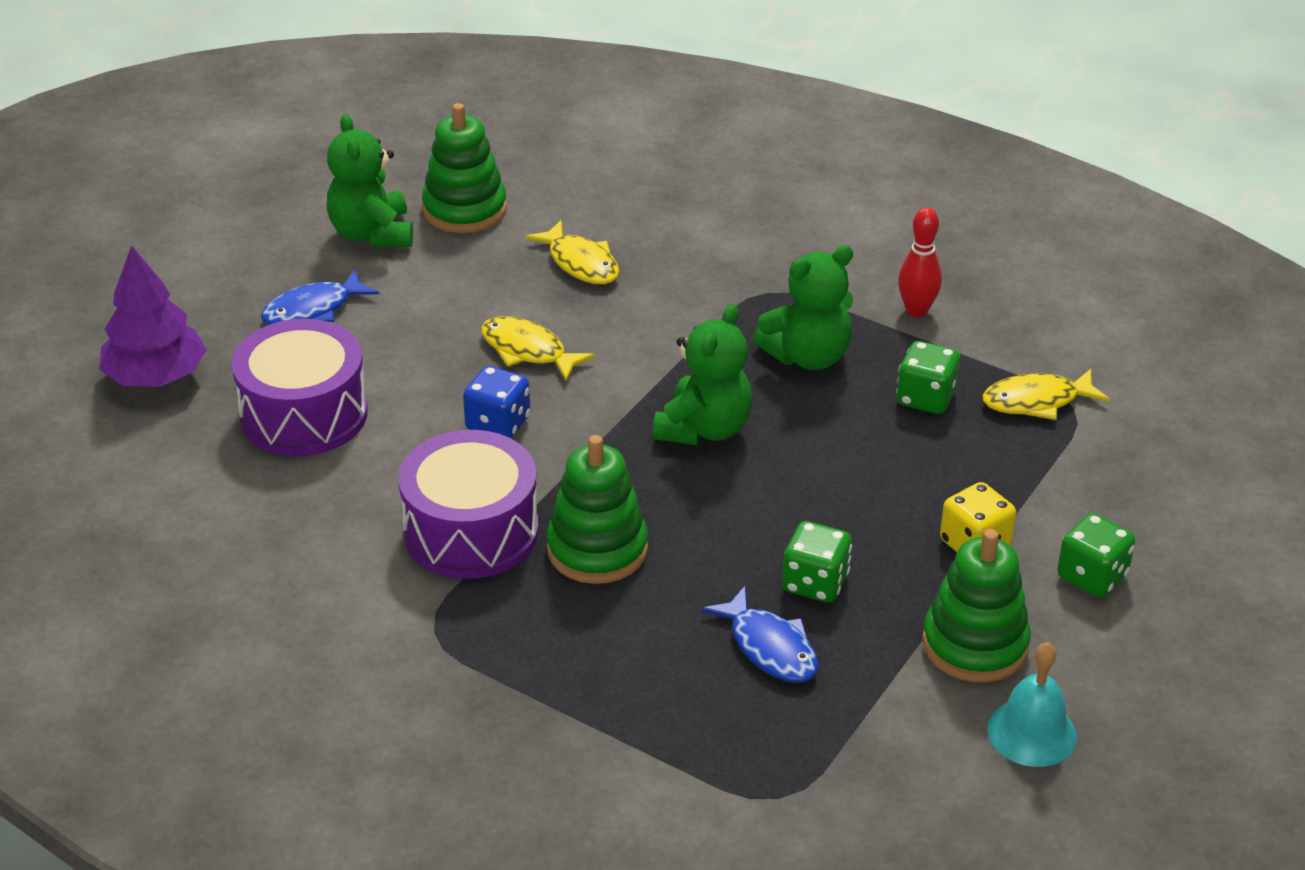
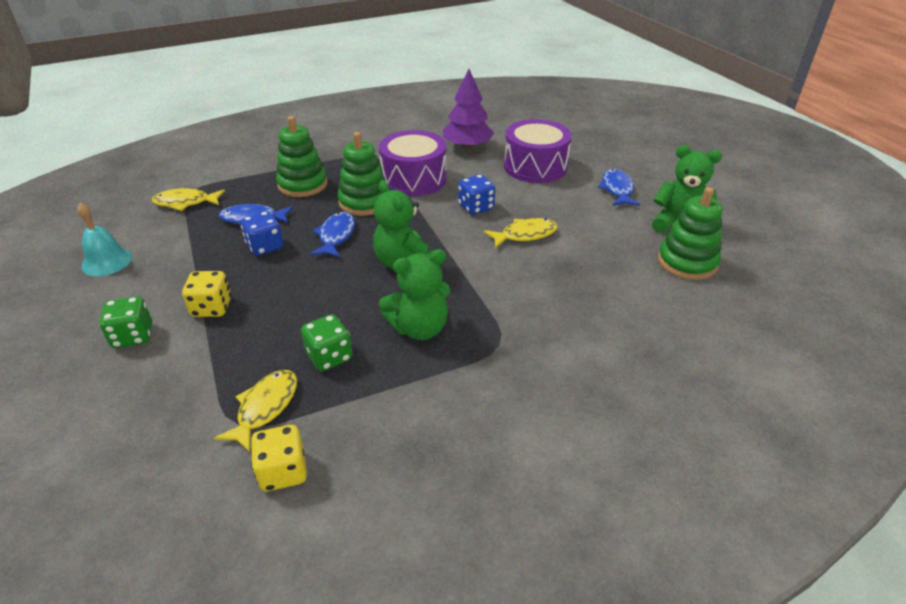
camera: 125 degrees right, 0 degrees up
(156, 377) = (595, 144): purple tree -> purple tree (467, 146)
(581, 263) = (594, 282): yellow fish -> yellow fish (185, 202)
(714, 526) = (336, 236): none -> blue fish
(808, 356) = (419, 328): green teddy bear -> green teddy bear turned 120 degrees counterclockwise
(815, 583) = (265, 246): green dice -> blue dice
(916, 310) = (411, 406): red bowling pin -> none
(975, 644) = (166, 272): green stacking toy -> green stacking toy (302, 184)
(1076, 347) = (283, 472): none -> yellow dice

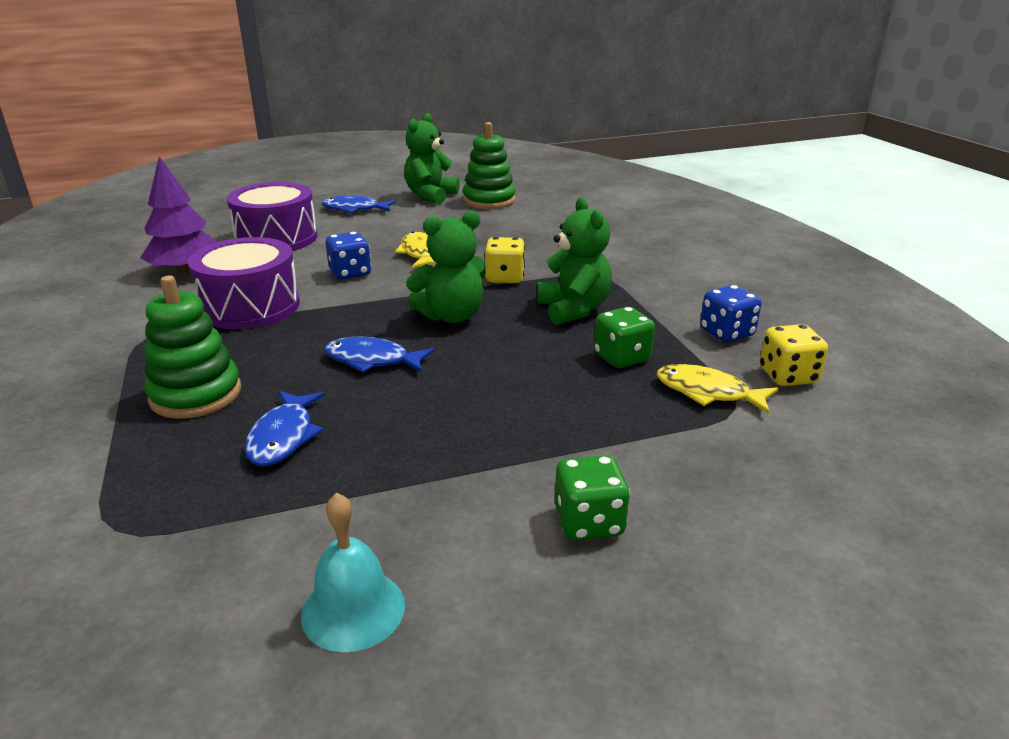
camera: 85 degrees left, 10 degrees down
(185, 202) = (165, 529): yellow fish -> none
(212, 308) = (524, 451): yellow dice -> yellow dice (504, 278)
(265, 246) = (376, 417): blue dice -> blue dice (726, 333)
(364, 202) = (291, 341): green stacking toy -> none

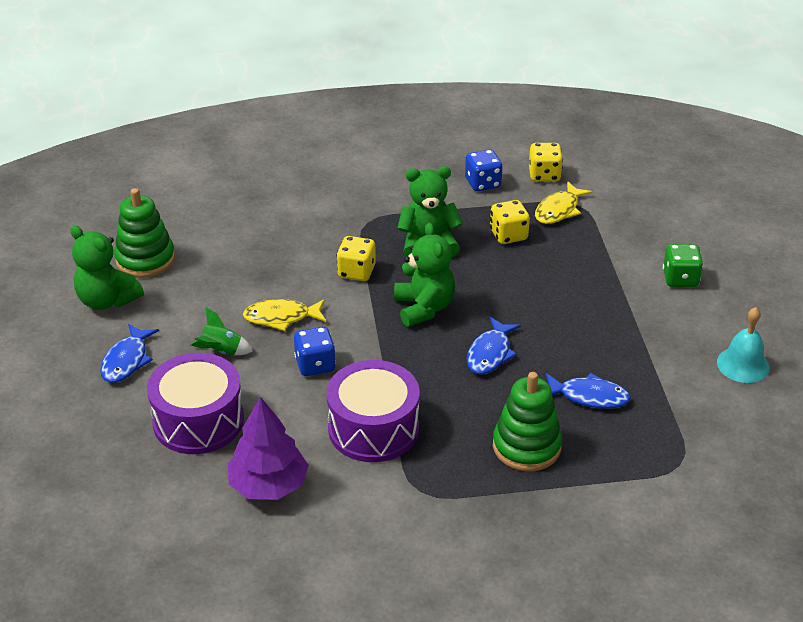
camera: 80 degrees left, 10 degrees up
(368, 237) = (221, 351): none -> green rocket
(622, 358) = (508, 235): green dice -> yellow dice

